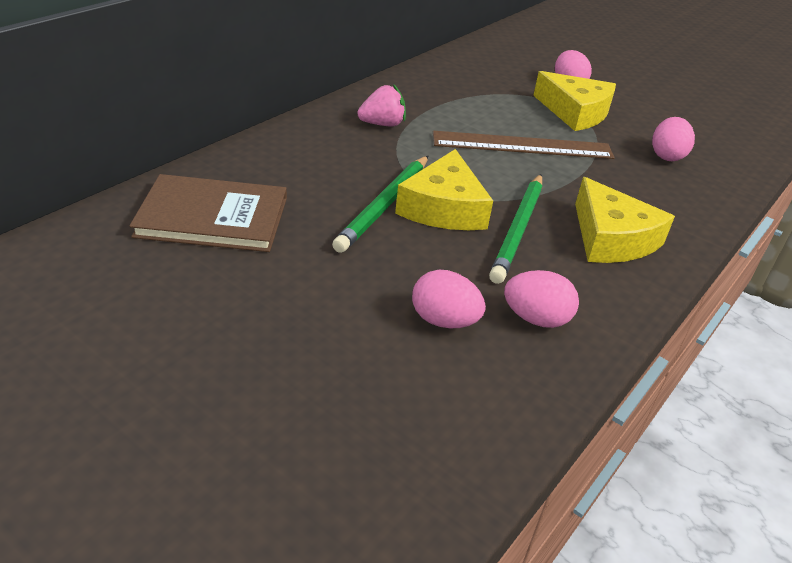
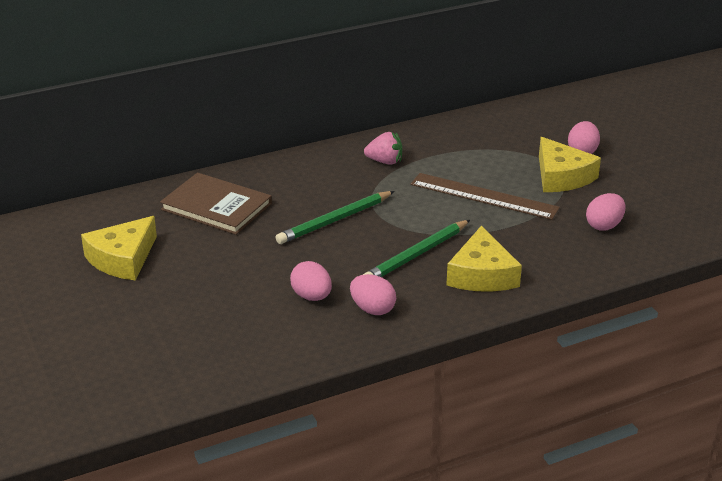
camera: 30 degrees right, 5 degrees down
(444, 207) = (376, 230): yellow cheese -> yellow cheese (123, 259)

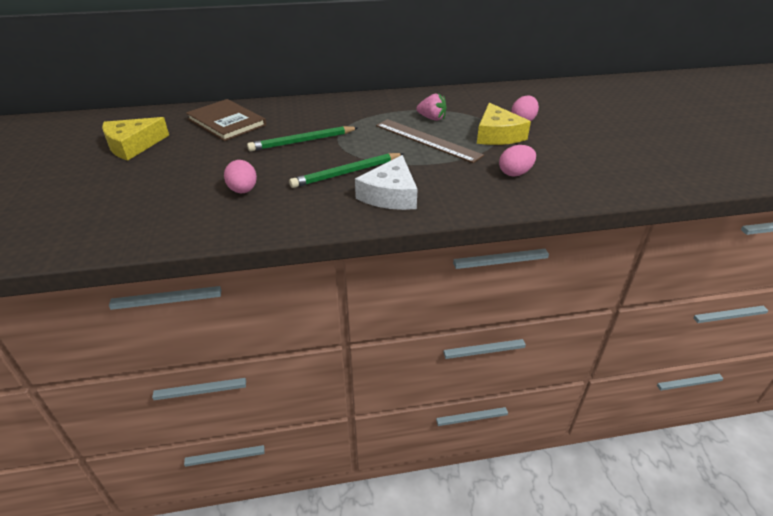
camera: 15 degrees right, 5 degrees up
(372, 309) = (283, 207): pink egg -> none
(385, 161) = (367, 110): pink strawberry -> pink strawberry (432, 118)
(482, 274) = (390, 194): yellow cheese -> white cheese

